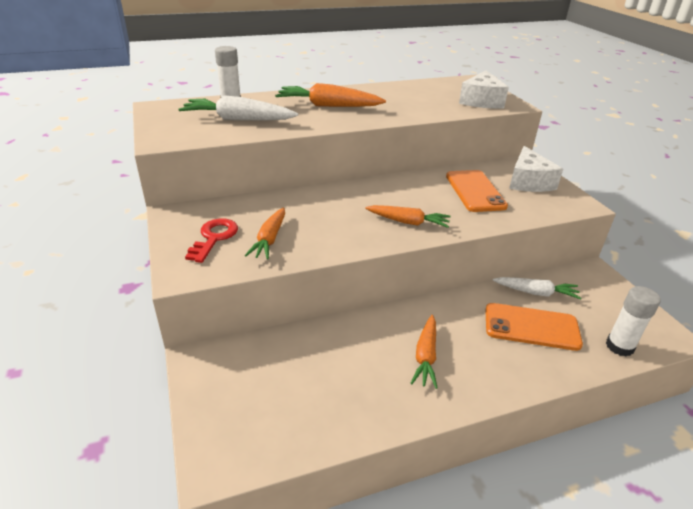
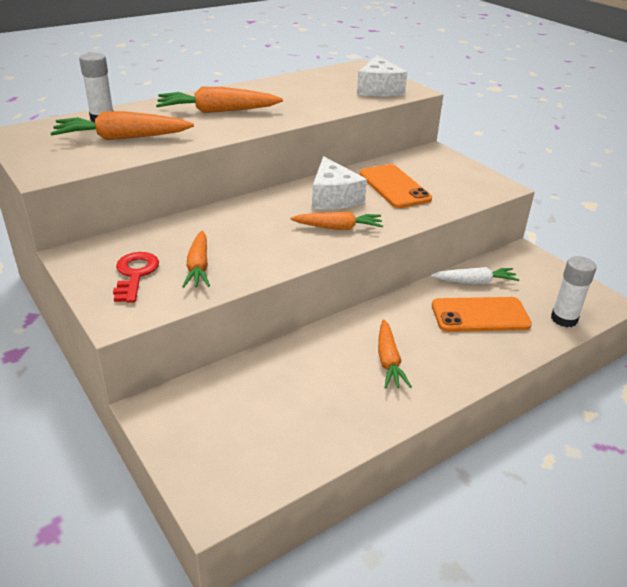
camera: 15 degrees left, 0 degrees up
(238, 120) = (122, 138): white carrot -> orange carrot
(528, 181) = (443, 170): white cheese -> white cheese (333, 197)

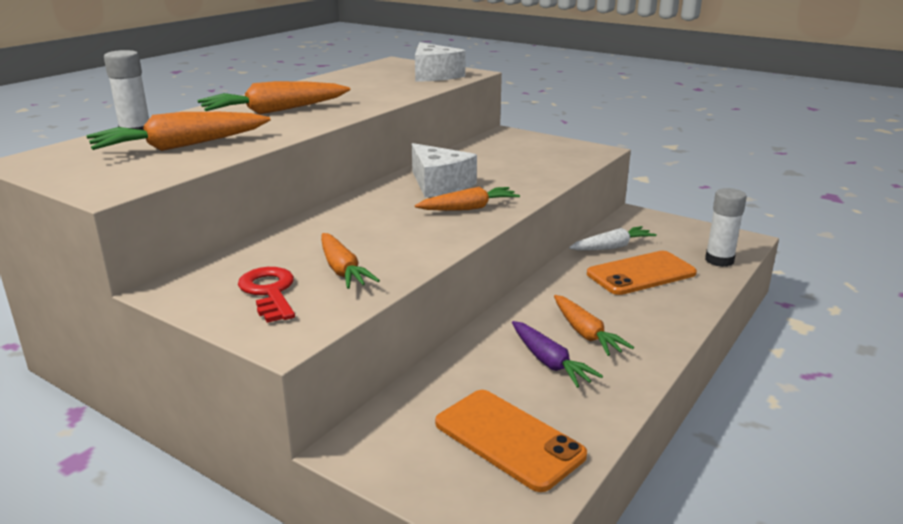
camera: 20 degrees left, 10 degrees down
(340, 379) = (549, 362): none -> purple carrot
(394, 187) = (494, 166): orange phone -> orange phone (508, 439)

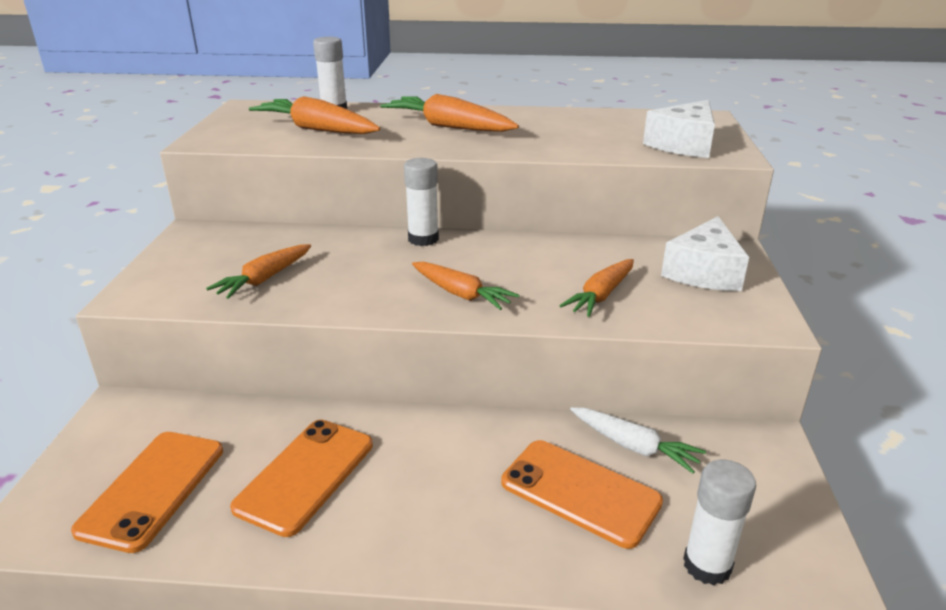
camera: 60 degrees right, 5 degrees up
(269, 292) = (205, 265): red key -> none
(360, 201) = (423, 239): none -> white glue stick
(439, 184) = (510, 260): white cheese -> white cheese (704, 272)
(549, 362) = (305, 475): purple carrot -> orange phone
(586, 333) = (384, 485): orange carrot -> orange carrot (601, 295)

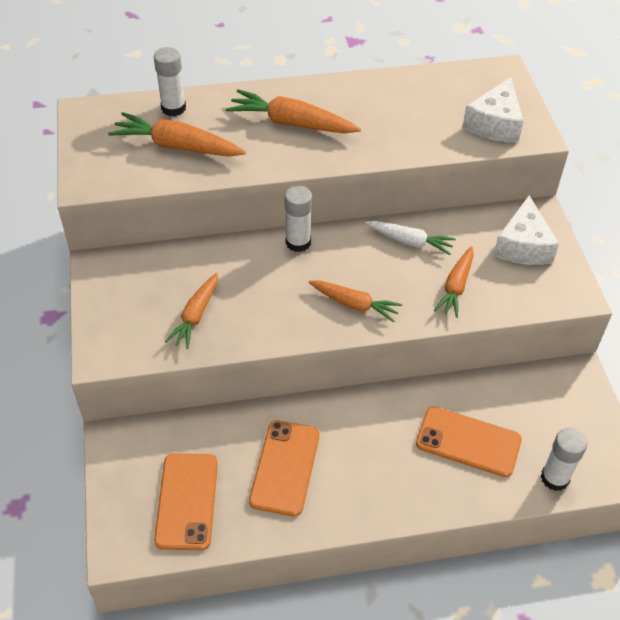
camera: 15 degrees left, 20 degrees up
(634, 446) = (493, 397): white carrot -> white carrot (410, 241)

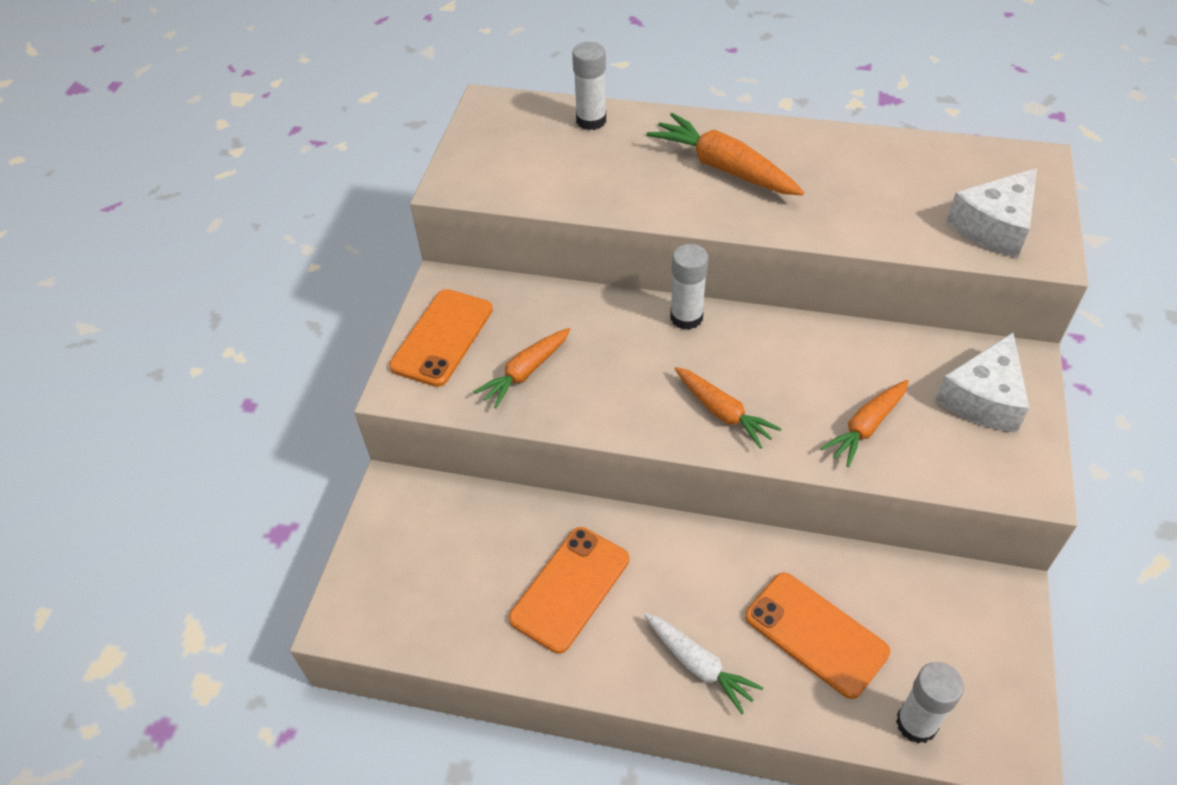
camera: 25 degrees right, 0 degrees up
(177, 146) = (574, 165): orange carrot -> none
(187, 501) = (440, 590): orange phone -> orange phone (442, 338)
(410, 241) = (830, 353): white carrot -> white carrot (699, 665)

